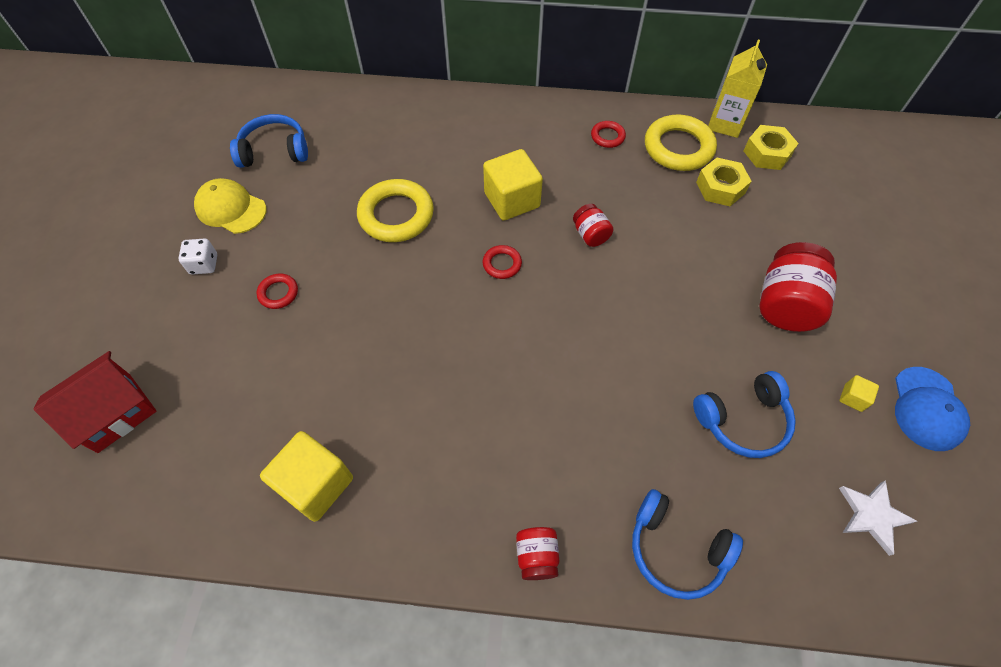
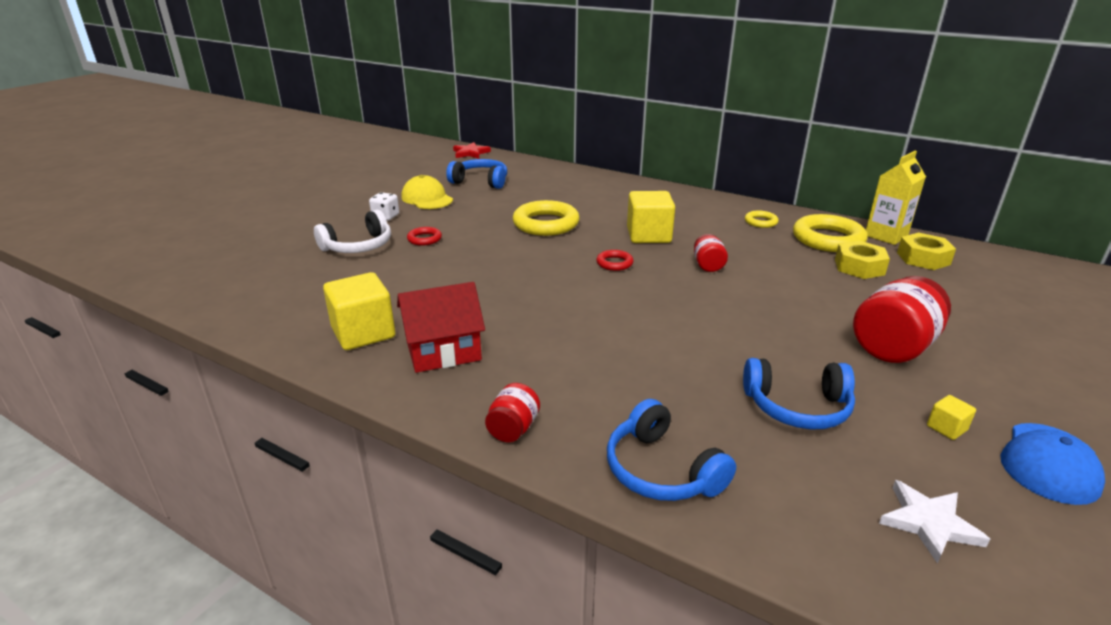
camera: 25 degrees right, 30 degrees down
(114, 412) = (261, 263): red house -> red house (443, 350)
(210, 335) = (358, 246): none -> white headphones
(224, 88) = (470, 153): none -> red star
(607, 137) = (760, 222): red ring -> yellow ring

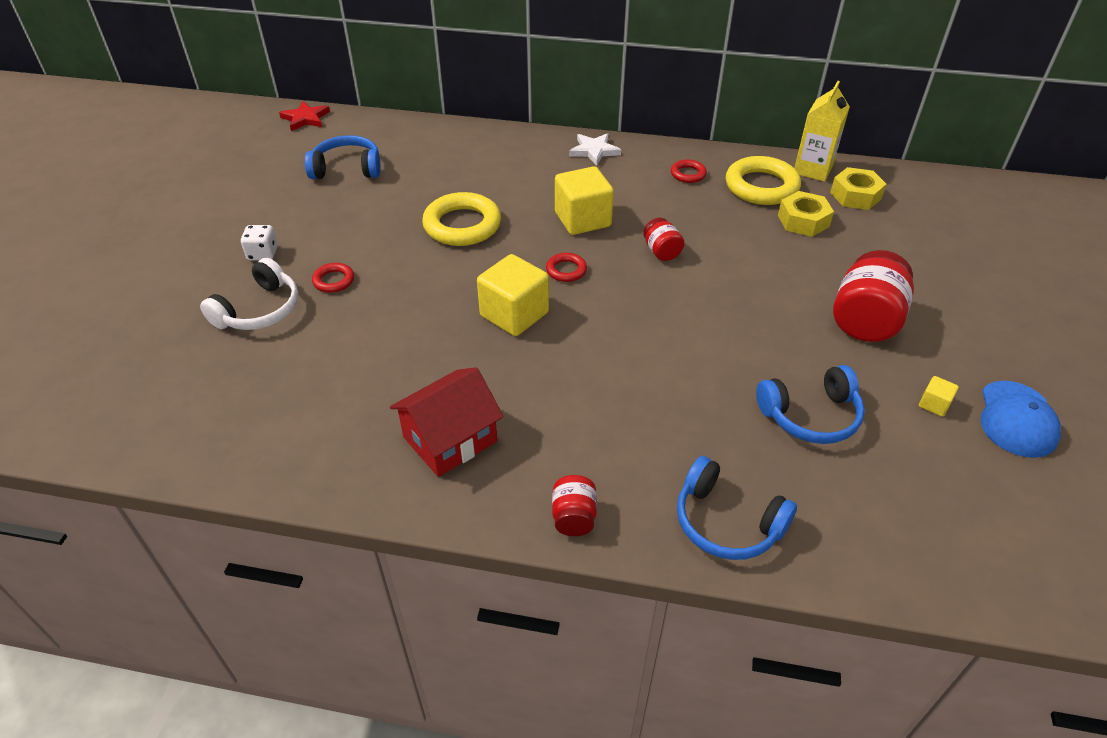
camera: 20 degrees left, 15 degrees up
(363, 333) = (348, 439): yellow cube -> yellow cube (514, 314)
(427, 198) = (296, 211): yellow cap -> none
(760, 222) = (688, 174): yellow ring -> red ring
(929, 523) = (949, 508): white star -> white star (594, 151)

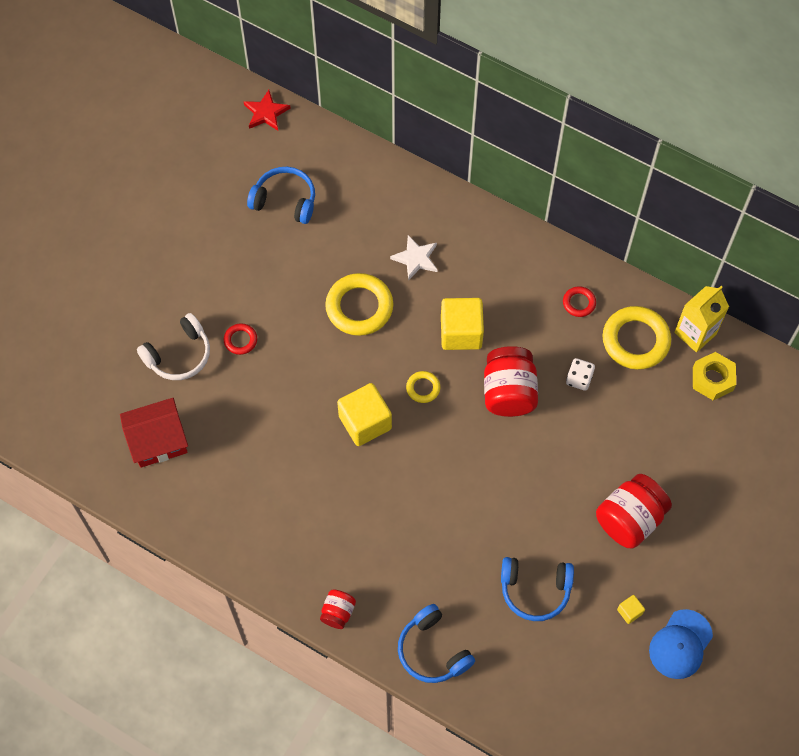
camera: 20 degrees right, 20 degrees up
(263, 254) = (193, 291): white dice -> white dice (579, 379)
(450, 439) = (280, 524): red house -> red house (158, 441)
(566, 270) = (423, 388): red ring -> yellow ring
(594, 151) = (510, 243): white star -> white star (416, 258)
(661, 252) = (508, 392): red jar -> red jar, size x1.91
(803, 221) = (647, 395): yellow nut -> none

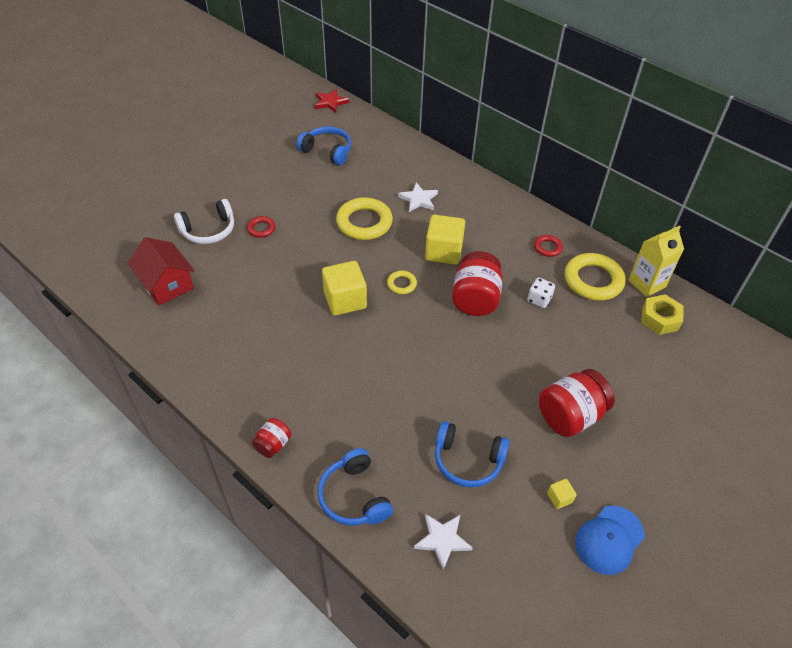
camera: 10 degrees right, 15 degrees down
(158, 441) = (167, 284): red house -> red house turned 60 degrees clockwise
(526, 677) = (442, 540): none -> white star

